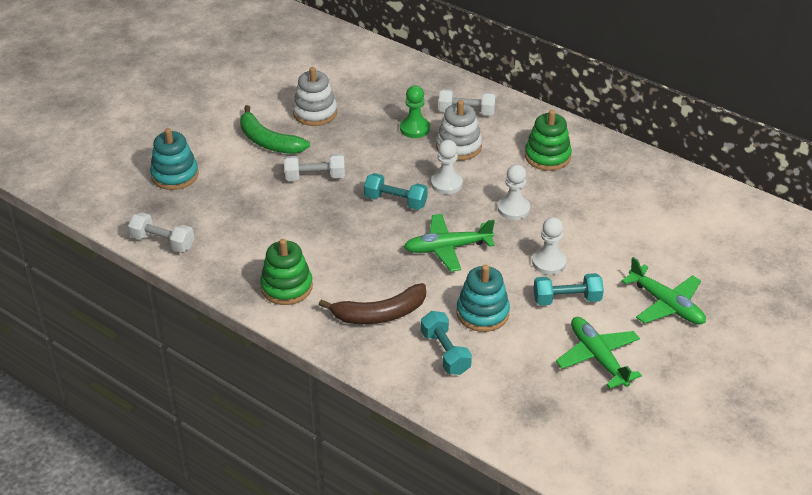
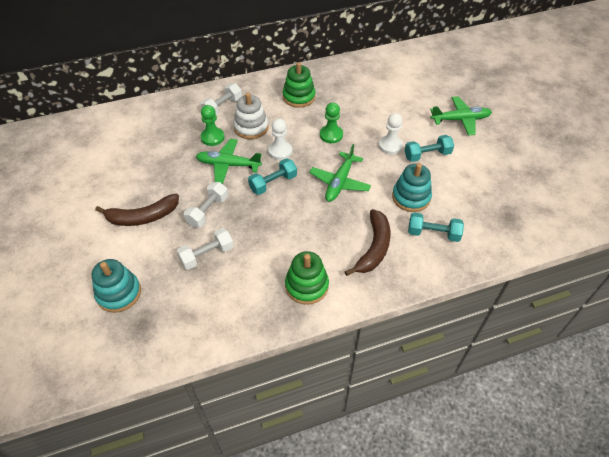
camera: 55 degrees left, 10 degrees up
(163, 242) = (189, 341): white dumbbell -> white dumbbell (207, 255)
(268, 141) = (142, 217): green banana -> brown banana
(315, 113) = (141, 176): white stacking toy -> none
(513, 209) = (331, 135): white pawn -> green pawn
(567, 299) = (427, 155): turquoise dumbbell -> turquoise dumbbell turned 45 degrees clockwise
(598, 357) = (483, 168): green plane -> green plane (228, 165)

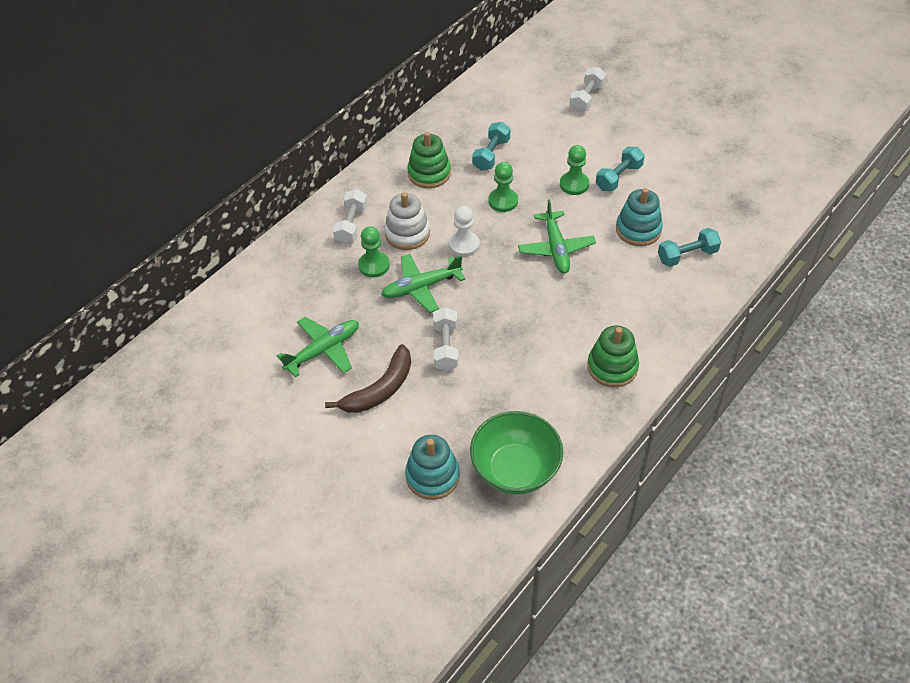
camera: 30 degrees left, 0 degrees up
(174, 321) = (515, 469): none -> green bowl
(207, 255) = (487, 390): white dumbbell -> white dumbbell (587, 98)
(273, 183) = (488, 283): turquoise dumbbell -> turquoise dumbbell (491, 154)
(373, 248) = (644, 298): brown banana -> none
(390, 145) = (574, 184): white pawn -> green pawn
(460, 120) = (621, 123): green plane -> green plane (323, 350)

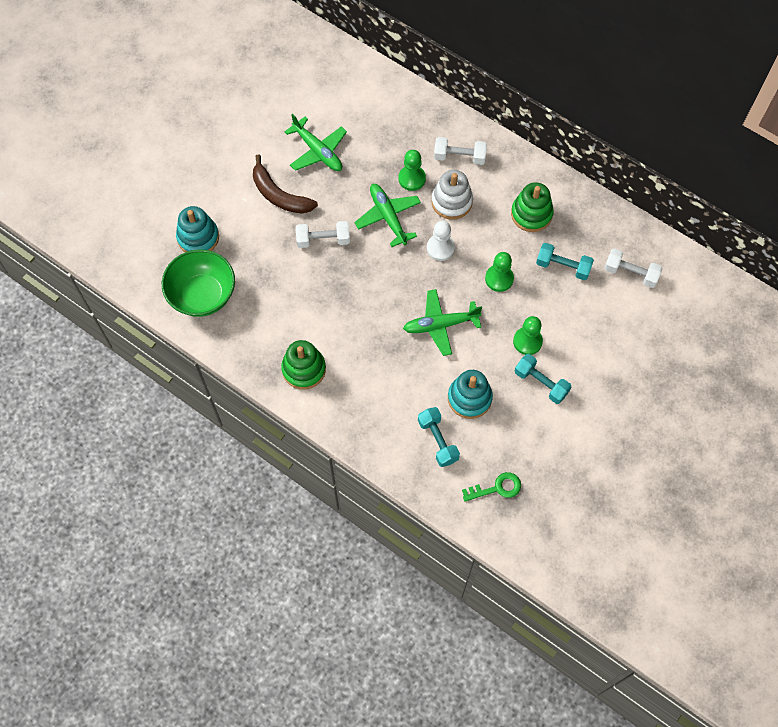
camera: 85 degrees right, 15 degrees up
(587, 98) = (660, 355): white dumbbell -> white dumbbell (630, 273)
(732, 214) = (497, 488): none -> green key

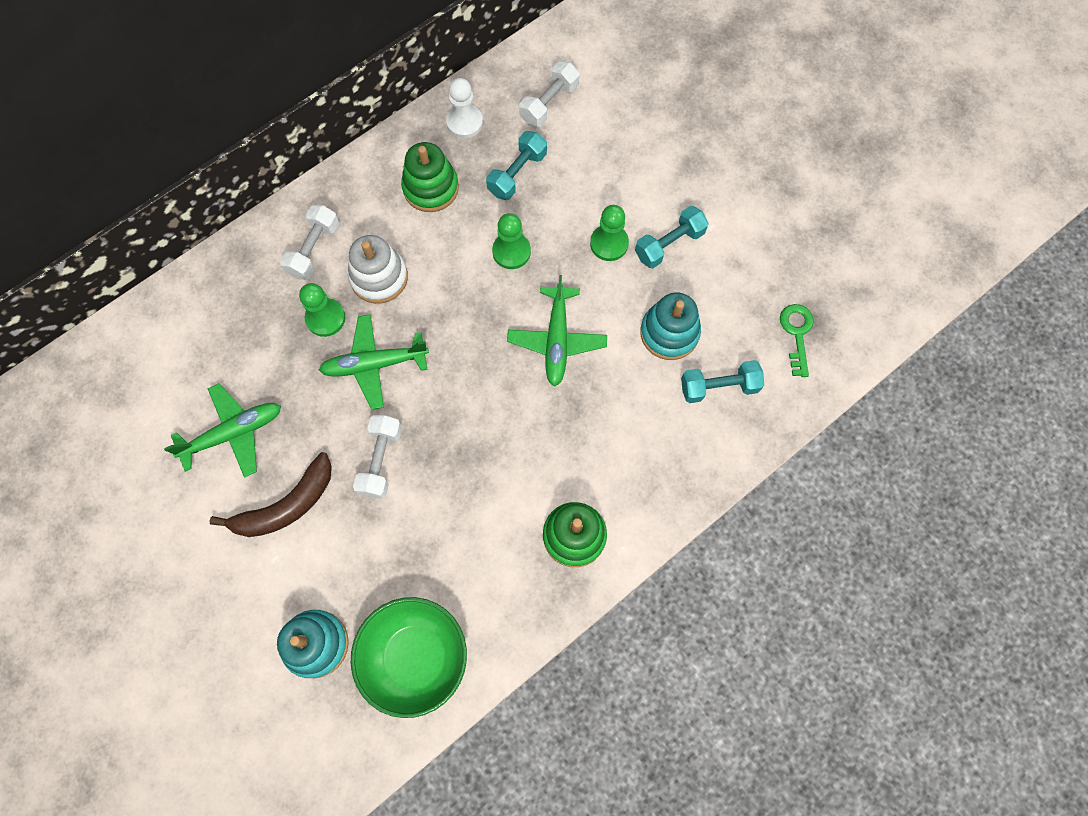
camera: 75 degrees left, 5 degrees up
(440, 248) = (444, 310): white pawn -> white pawn (464, 122)

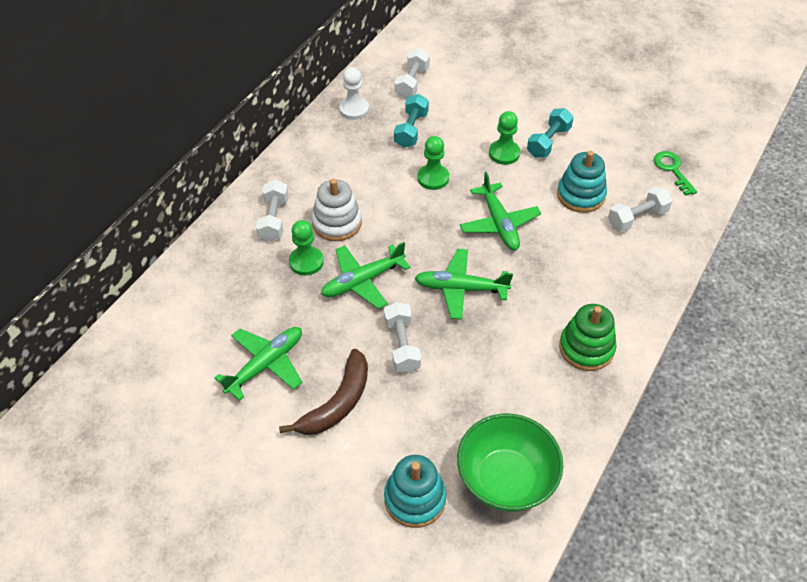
camera: 20 degrees left, 20 degrees down
(431, 188) = (349, 155): green stacking toy -> none
(474, 411) = (460, 288): none -> green plane
(719, 387) = (637, 218): turquoise dumbbell -> white dumbbell

